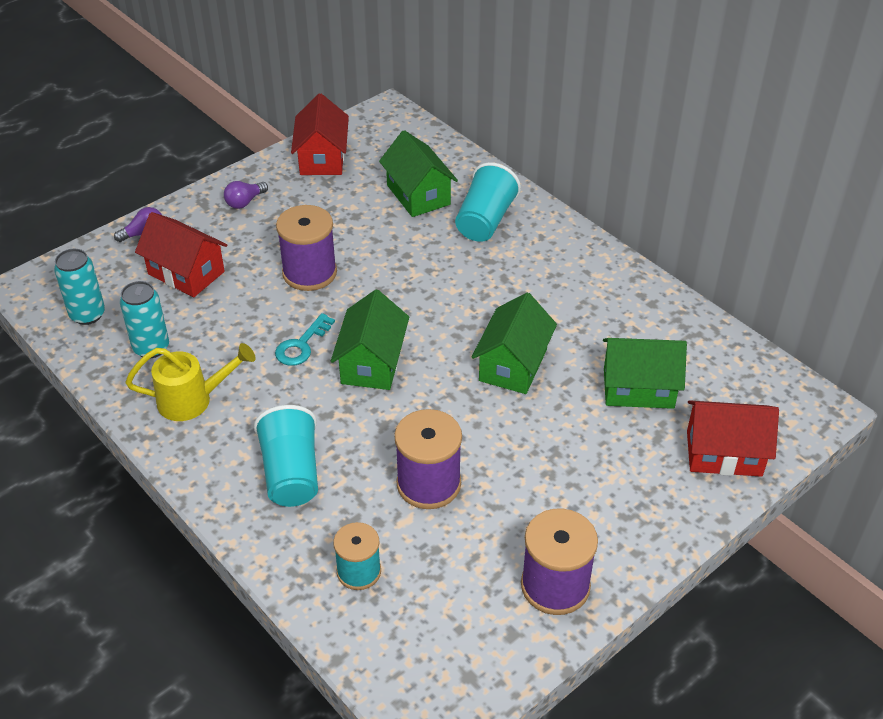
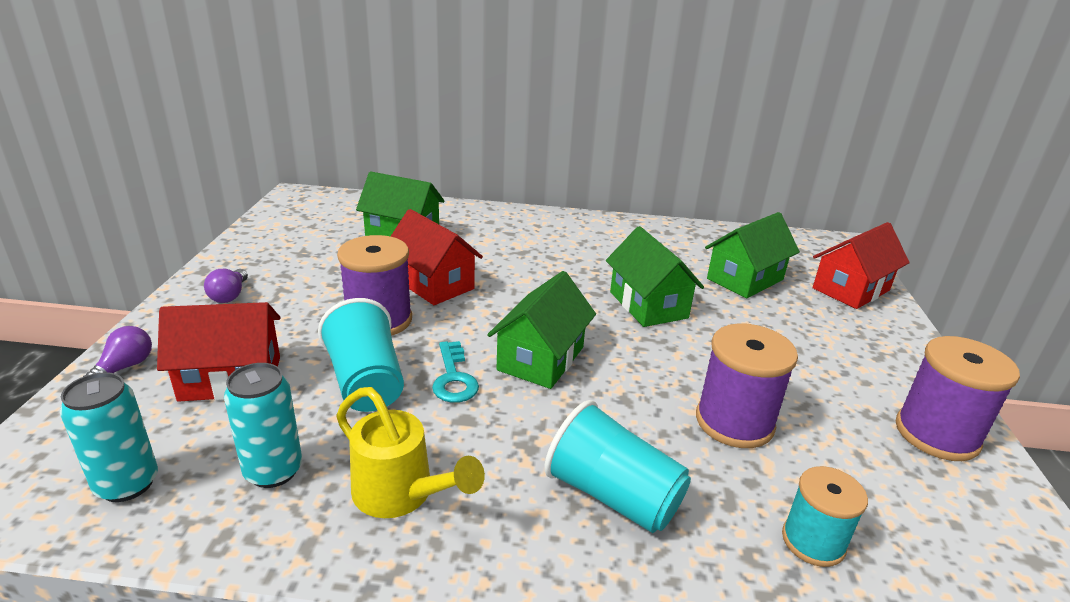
camera: 45 degrees left, 15 degrees down
(192, 400) = (401, 494): yellow watering can -> yellow watering can turned 90 degrees clockwise
(322, 158) = (274, 240): red house -> red house (433, 284)
(372, 363) = (540, 358): green house -> green house turned 60 degrees clockwise
(485, 221) = (482, 230): turquoise cup -> turquoise cup (366, 382)

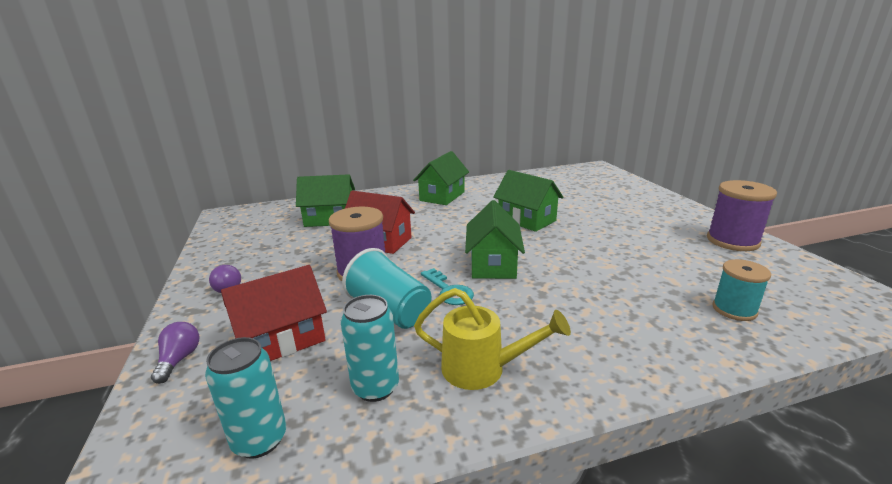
camera: 20 degrees left, 5 degrees down
(612, 495) = (611, 323): turquoise cup -> none
(734, 422) = (634, 265): purple spool -> none
(745, 279) = (565, 194): green house -> green house (442, 196)
(850, 289) = (623, 186): red house -> none

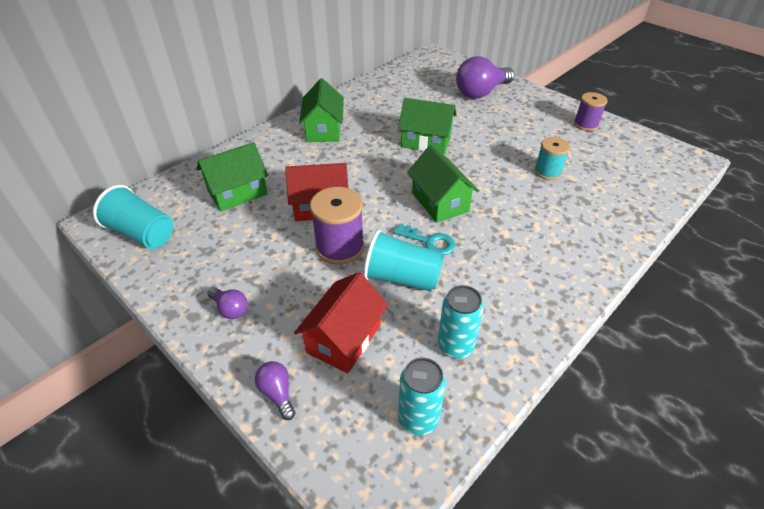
camera: 30 degrees left, 20 degrees up
(238, 226) = (142, 234): none -> turquoise cup
(482, 369) = (510, 301): yellow watering can -> none
(621, 197) = (481, 92): none -> purple light bulb
(732, 241) = (585, 124): purple spool -> purple spool, size x0.65
(734, 309) = (620, 192): turquoise spool -> turquoise spool (547, 172)

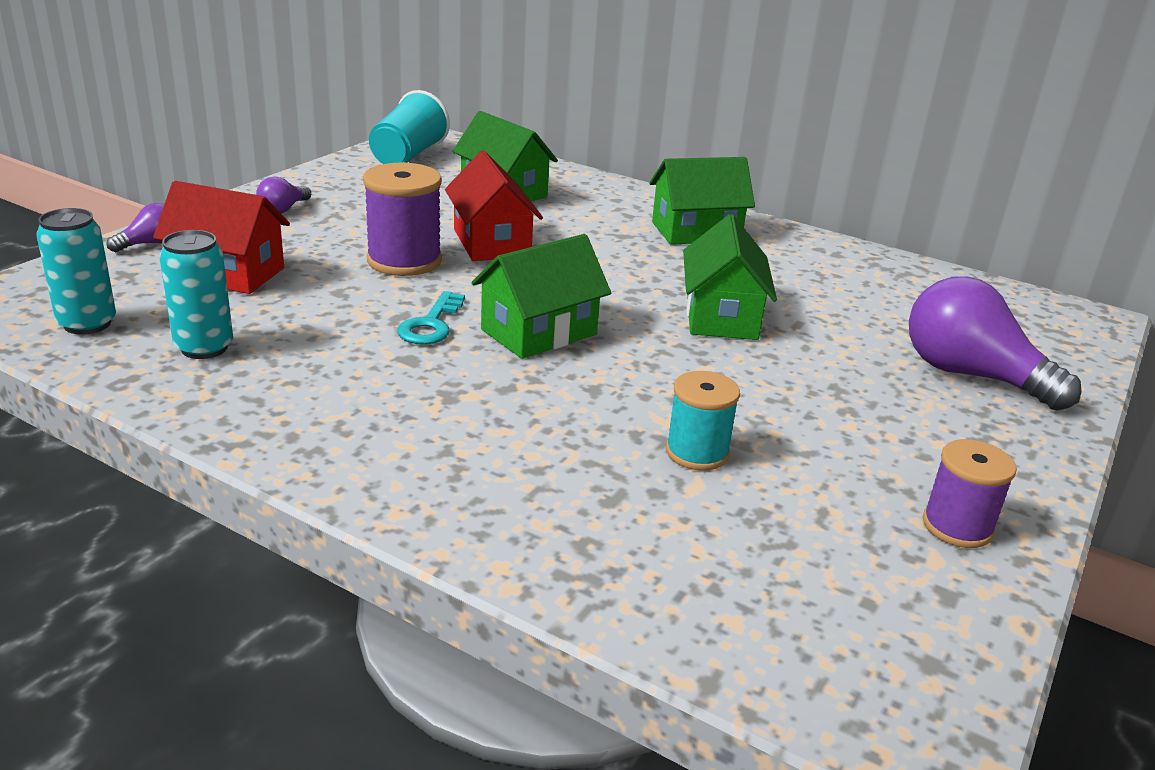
camera: 75 degrees right, 15 degrees down
(402, 278) = (344, 306): turquoise cup -> none

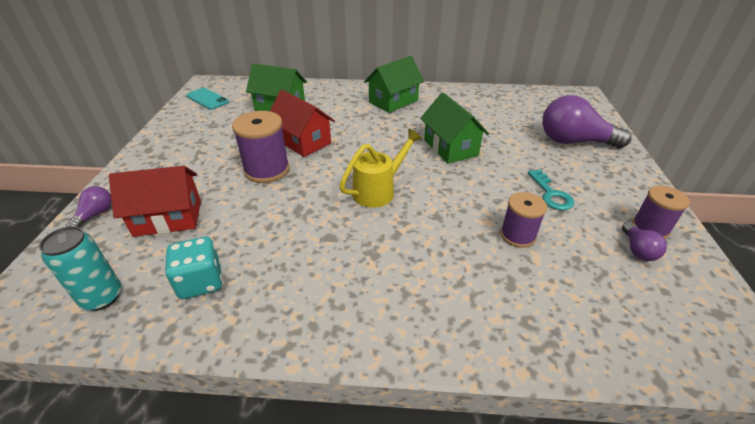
camera: 25 degrees left, 10 degrees up
(204, 347) = (200, 282): turquoise can -> turquoise dice
(283, 209) = (164, 158): purple light bulb -> purple light bulb (637, 250)
(408, 156) = (207, 99): turquoise cup -> turquoise phone
(431, 324) = (320, 208): turquoise key -> turquoise key (551, 194)
(539, 332) = (378, 190): green house -> yellow watering can
(697, 452) = (517, 235): turquoise spool -> purple spool

